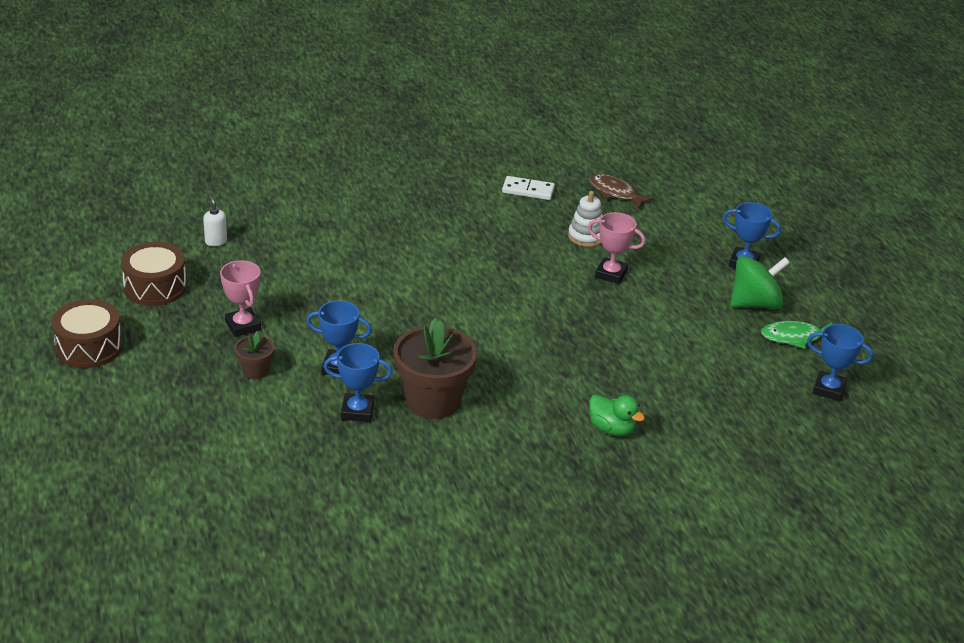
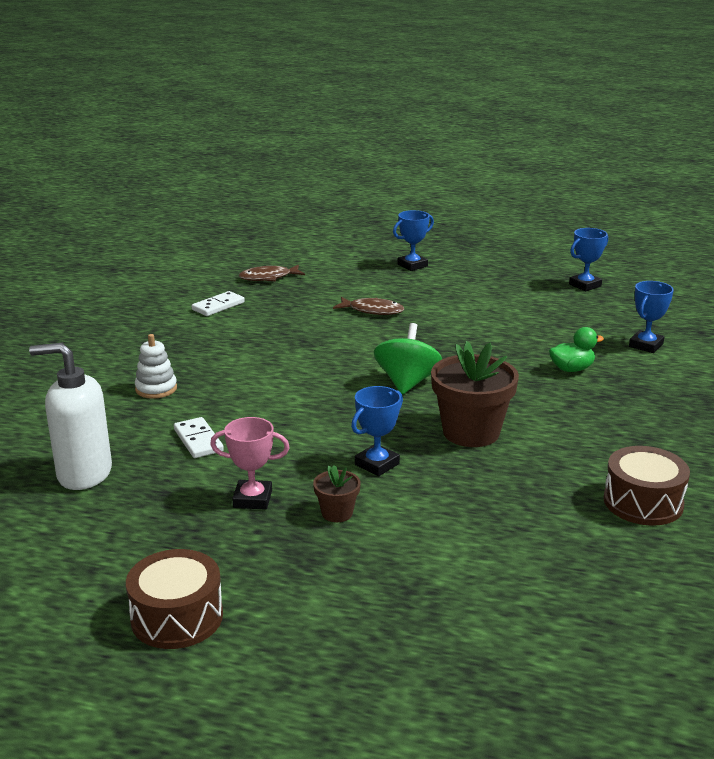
camera: 55 degrees left, 10 degrees down
(155, 287) = (117, 536): brown drum -> brown drum (643, 502)
(216, 241) = (84, 474): white soap dispenser -> white soap dispenser, size x2.32
(300, 270) = (198, 440): none -> white domino
(357, 411) = (454, 474): blue trophy -> blue trophy (646, 345)
(586, 236) = (312, 304): white stacking toy -> white stacking toy (156, 389)
(611, 274) = (372, 310): pink trophy -> brown fish
(755, 303) = (464, 276): green spinning top -> green spinning top (407, 383)
(795, 337) = (517, 277): green fish -> none

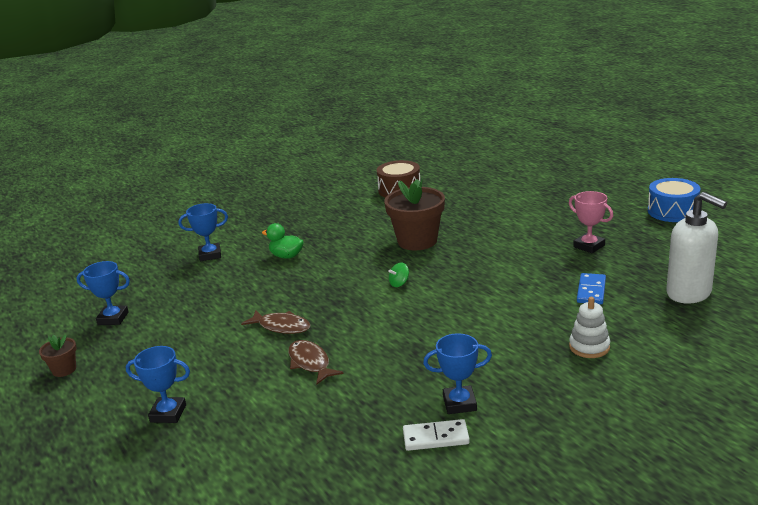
camera: 135 degrees left, 0 degrees up
(177, 617) = (672, 211): brown drum -> blue drum
(198, 440) = (591, 291): white domino -> blue domino
(268, 278) = (327, 467): brown fish -> brown fish (281, 327)
(337, 513) = (549, 227): brown flower pot -> brown flower pot (64, 370)
(377, 464) = (496, 242): blue trophy -> blue trophy (459, 403)
(407, 383) = (399, 283): green spinning top -> green spinning top, size x0.45

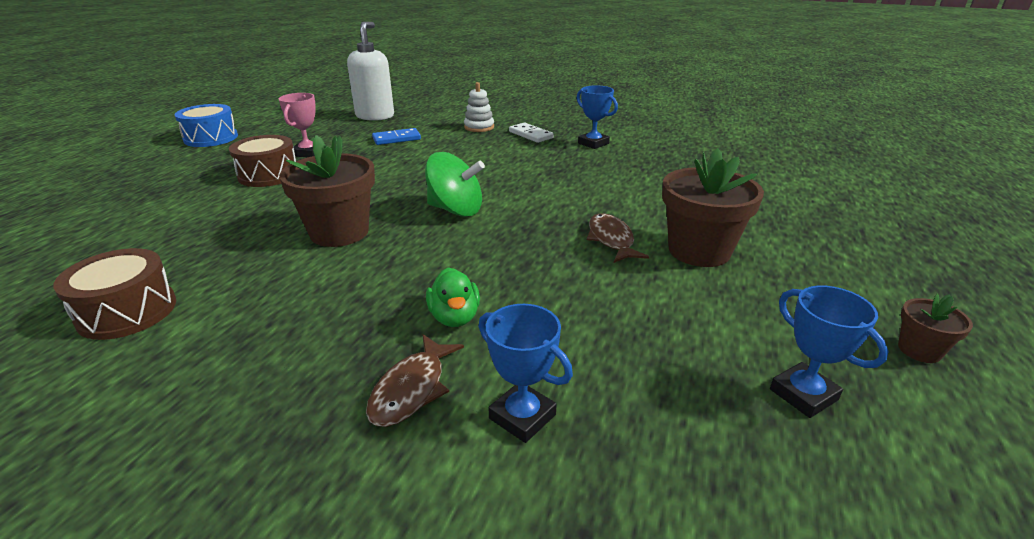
camera: 130 degrees left, 5 degrees up
(168, 413) = (801, 234): blue trophy -> none
(222, 354) = (699, 251): none -> brown flower pot
(310, 363) = (636, 202): brown fish -> brown fish (412, 389)
(399, 283) = (455, 210): green spinning top -> green spinning top, size x2.23
(436, 438) = (634, 141): white domino -> white domino (530, 135)
(549, 228) = (268, 175): none -> brown drum

